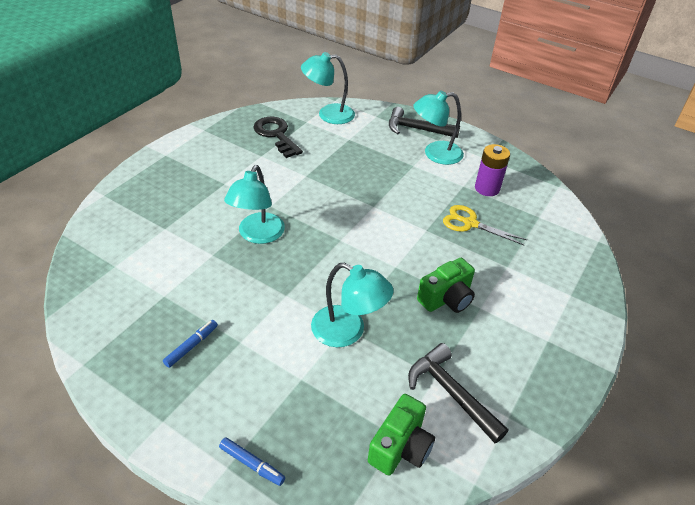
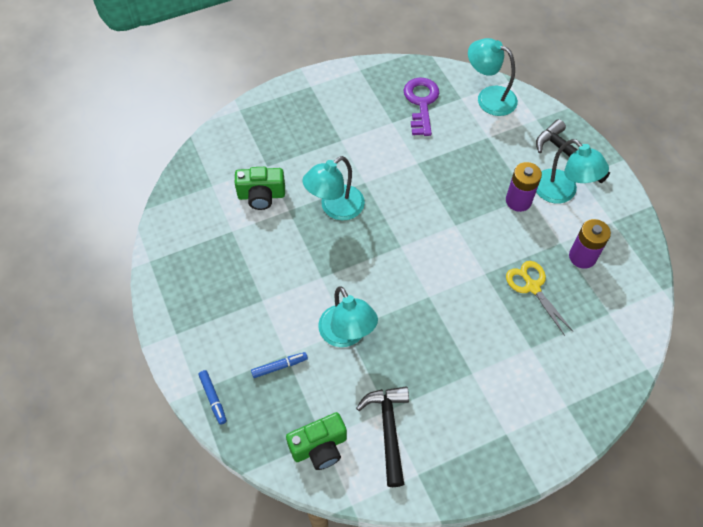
camera: 35 degrees right, 15 degrees up
(191, 346) = (227, 285): blue marker -> blue marker (279, 366)
(276, 135) = (421, 103): black key -> purple key
(408, 171) = (518, 201): none -> purple battery
(435, 154) = (562, 192): turquoise lamp -> turquoise lamp turned 150 degrees counterclockwise
(446, 298) = (449, 349): green camera -> green camera (261, 196)

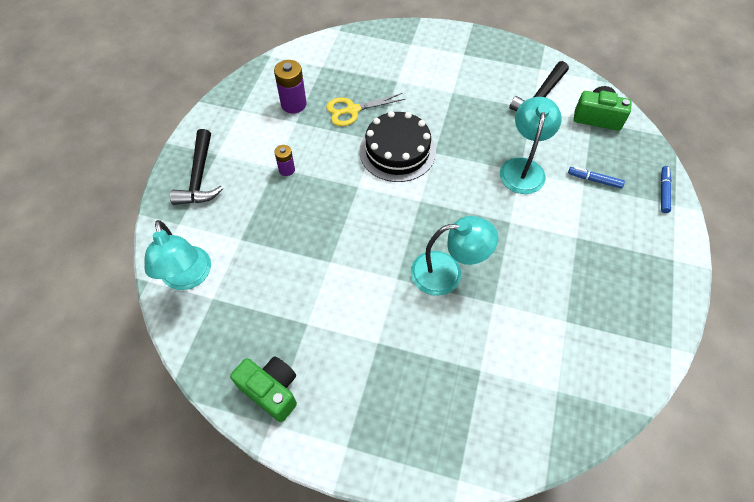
camera: 140 degrees left, 0 degrees up
(261, 196) = (510, 338): green camera -> green camera (271, 390)
(421, 103) = (255, 323): purple key -> none
(458, 275) = (397, 151): none -> black cake
(518, 201) = (287, 169): purple battery -> purple battery, size x0.59
(532, 287) = (352, 110): yellow scissors -> yellow scissors turned 60 degrees clockwise
(562, 192) = (246, 152): turquoise lamp -> none

